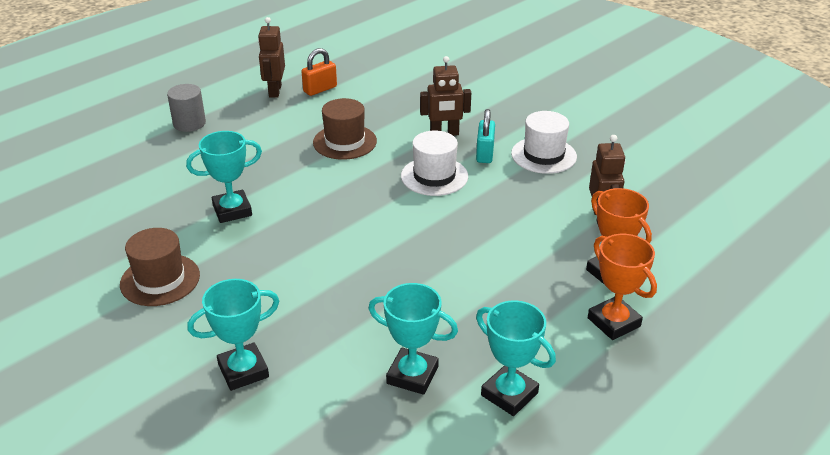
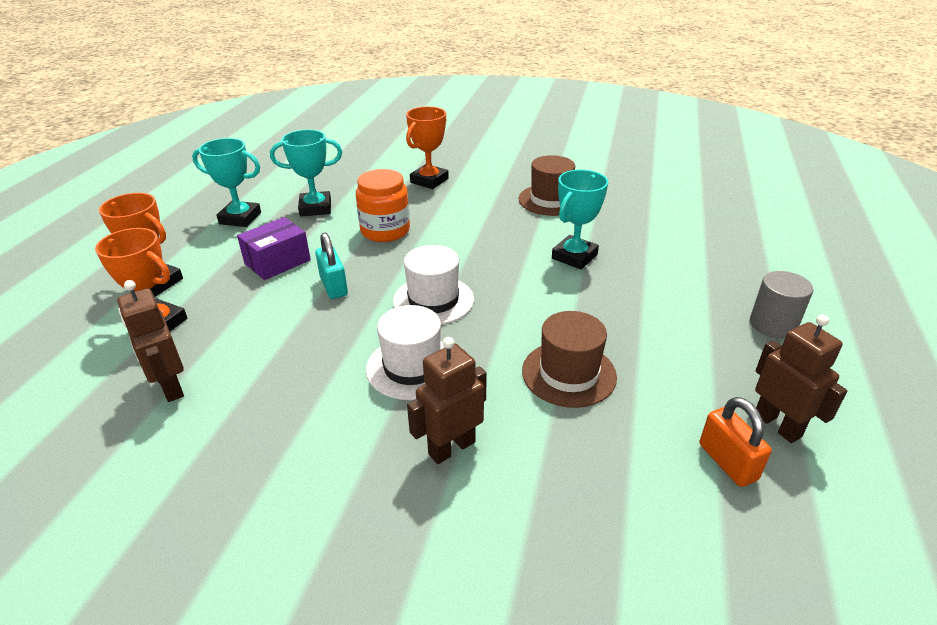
camera: 150 degrees right, 0 degrees up
(243, 371) = (429, 180): turquoise trophy -> orange trophy
(320, 89) = (727, 462): orange padlock -> orange padlock turned 45 degrees counterclockwise
(361, 305) = (385, 231): none -> orange jar
(485, 153) = (367, 432): turquoise padlock -> turquoise padlock (333, 286)
(489, 304) = (277, 262): none -> purple box
(543, 155) = (274, 468): white hat -> white hat (433, 300)

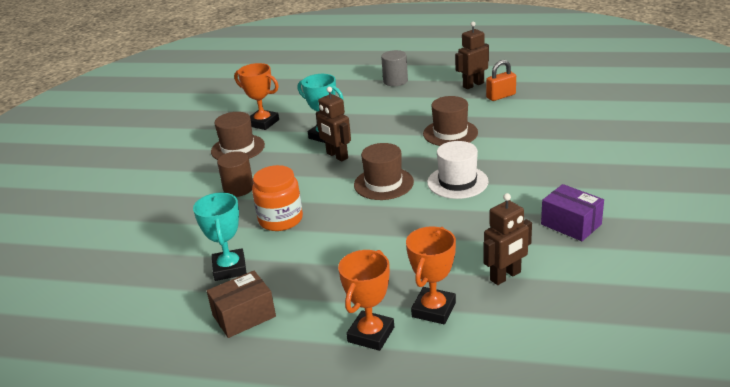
camera: 90 degrees left, 5 degrees down
(240, 218) = (244, 316): turquoise trophy -> brown box
(277, 262) = (332, 268): purple box -> purple box (571, 224)
(333, 286) = (369, 230): turquoise padlock -> none
(429, 180) = (184, 209): orange trophy -> orange trophy (263, 123)
(433, 300) = (383, 183): white hat -> brown hat
(451, 447) = (519, 162): brown robot -> brown robot (337, 156)
(458, 205) = (238, 188): none -> brown cylinder

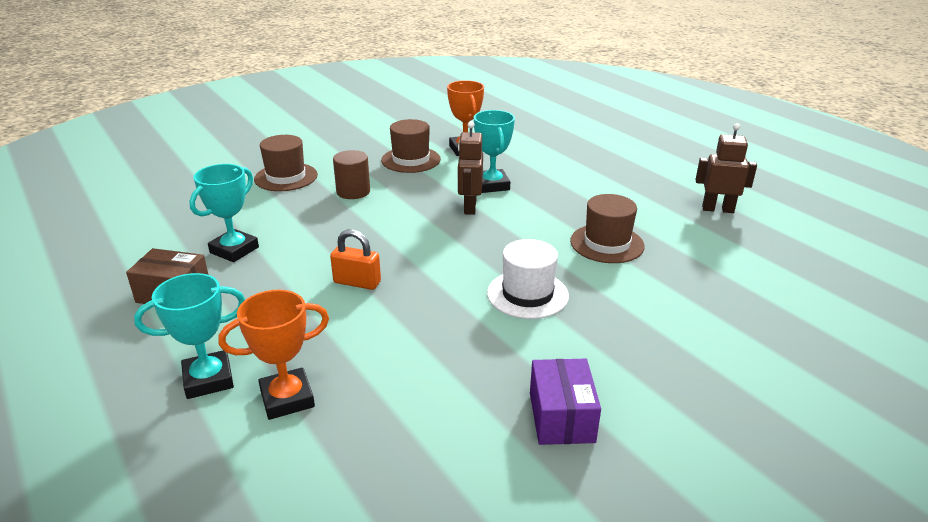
camera: 40 degrees right, 0 degrees up
(280, 219) = (334, 234): orange jar -> none
(371, 334) = (208, 379): orange trophy -> turquoise trophy
(383, 183) = (461, 254): brown hat -> brown hat (286, 177)
(395, 81) = (642, 168): grey cylinder -> none
(501, 96) = (729, 235): orange padlock -> orange padlock (357, 282)
(505, 276) = (399, 419): brown robot -> none

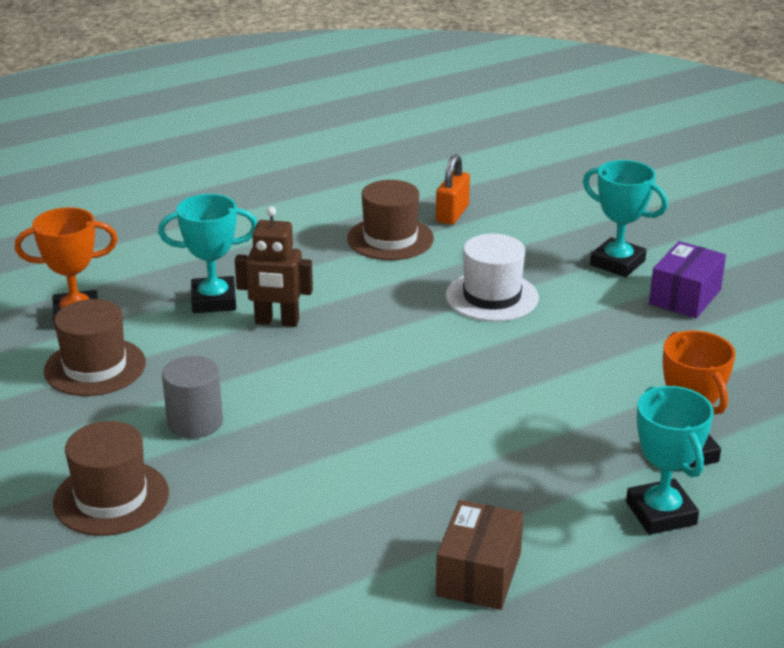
camera: 85 degrees left, 0 degrees up
(234, 250) = (361, 529): turquoise trophy -> turquoise trophy (617, 263)
(353, 192) = (195, 422): brown cylinder -> grey cylinder
(357, 282) = (460, 412): orange padlock -> orange padlock (452, 214)
(561, 417) = (685, 297): purple box -> purple box turned 60 degrees counterclockwise
(717, 209) = (325, 165): brown robot -> none

